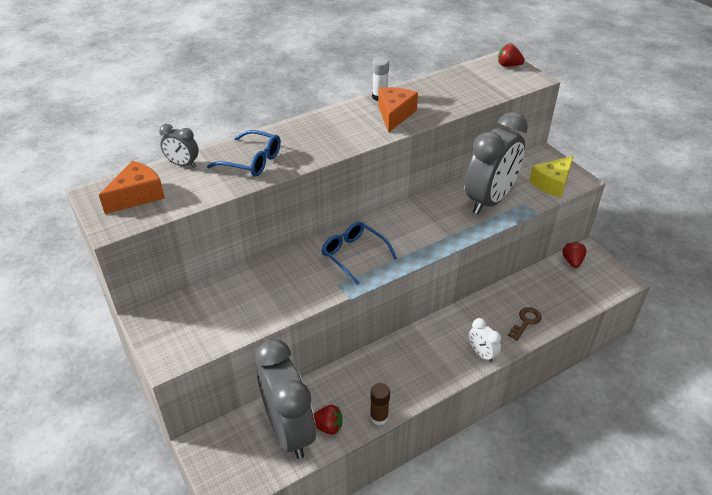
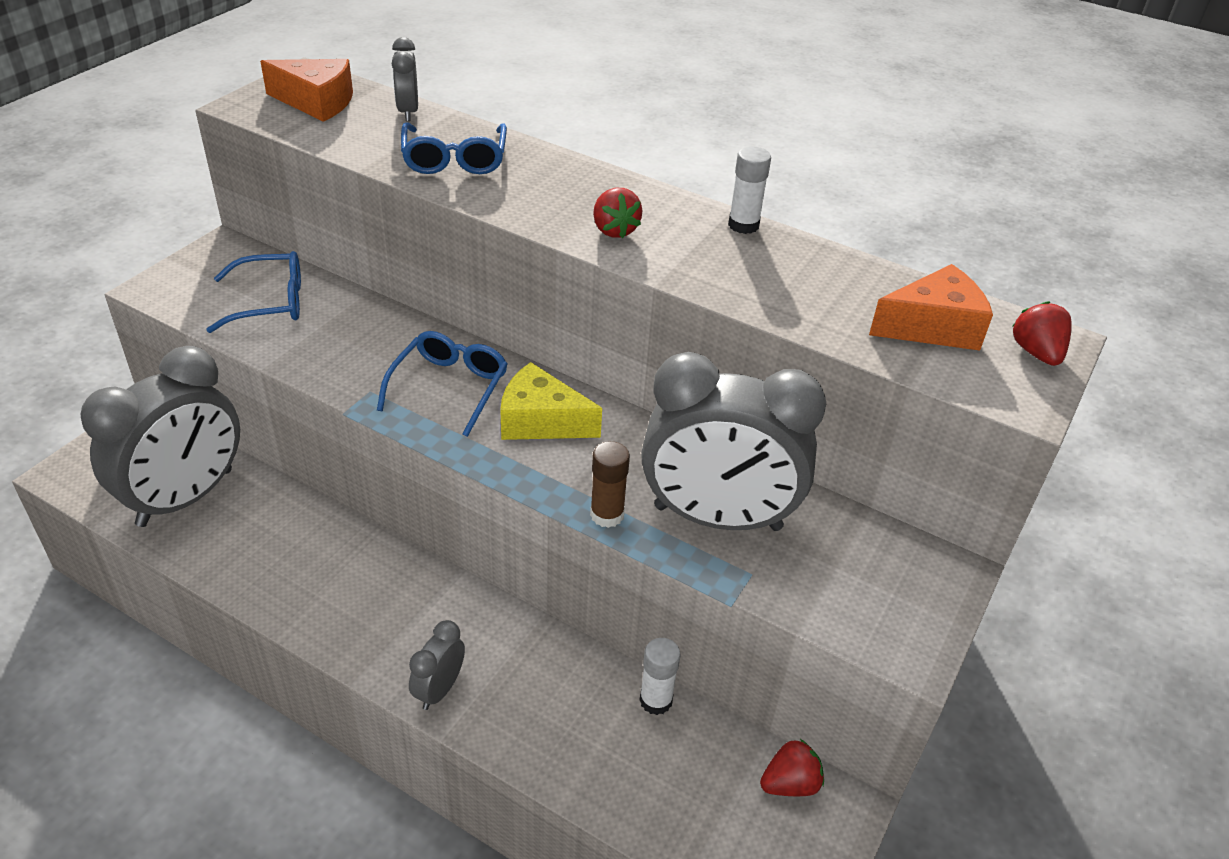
camera: 60 degrees right, 0 degrees up
(226, 307) = (270, 302): none -> blue glasses
(327, 427) = (206, 536): red strawberry -> red strawberry (614, 230)
(379, 417) = (243, 590): brown glue stick -> brown glue stick (607, 514)
(394, 115) = (700, 253): orange cheese -> orange cheese (932, 327)
(482, 354) = (439, 689): white clock -> grey clock
(518, 284) = (656, 700): none -> white glue stick
(526, 321) = (558, 740): brown key -> none
(552, 184) = (855, 606): yellow cheese -> yellow cheese (541, 421)

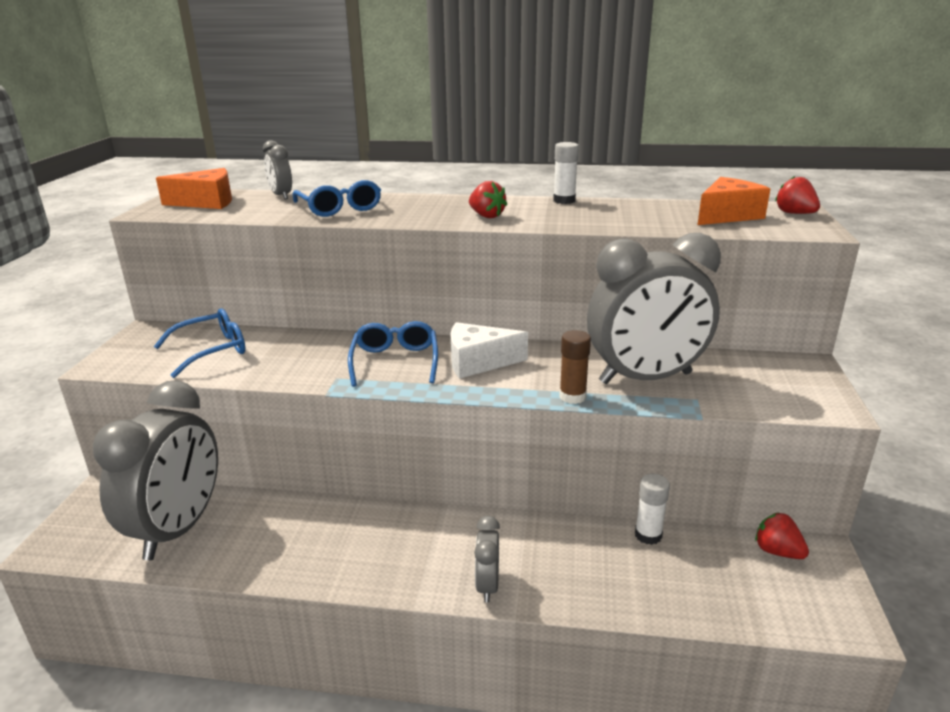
camera: 20 degrees left, 15 degrees down
(541, 421) = (478, 362): yellow cheese -> white cheese
(790, 783) = (777, 551): red strawberry -> red strawberry turned 90 degrees counterclockwise

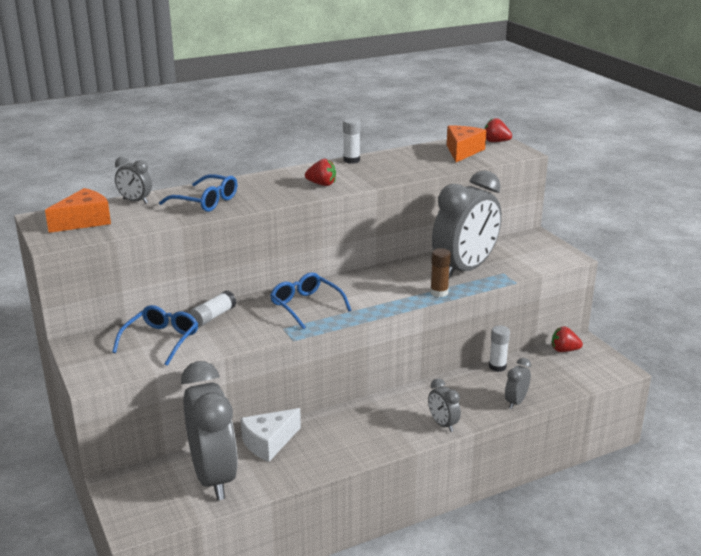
camera: 35 degrees left, 0 degrees up
(292, 343) = (213, 316): none -> white glue stick
(478, 362) = (359, 290): white cheese -> white cheese (269, 443)
(622, 600) = (516, 402): none -> grey clock

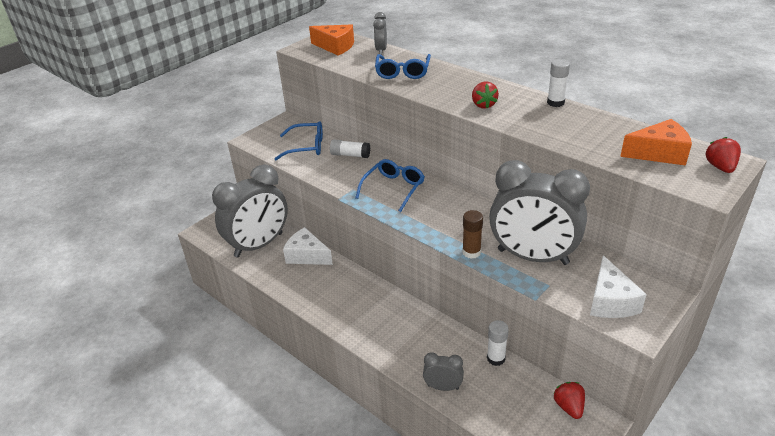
camera: 70 degrees right, 10 degrees up
(443, 424) = (379, 344): grey clock -> none
(535, 257) = (610, 301): none -> white cheese

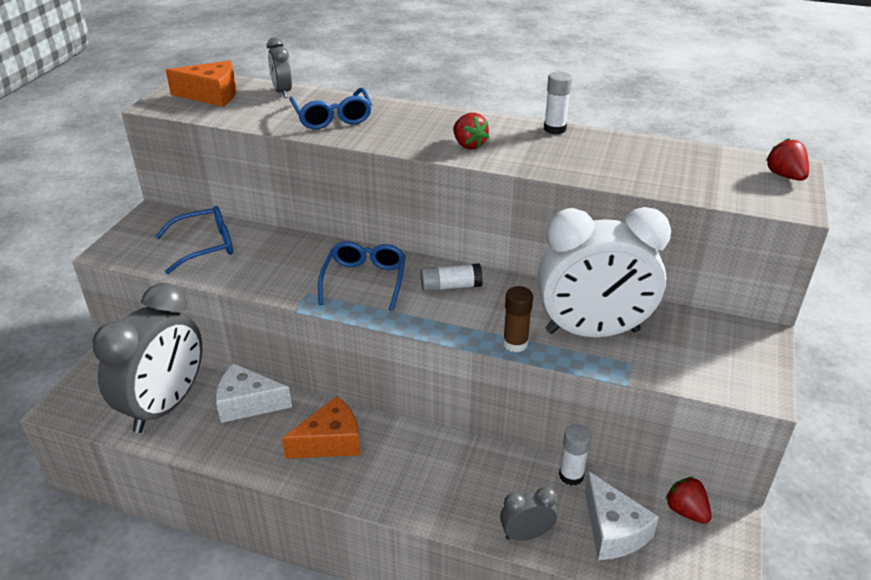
camera: 25 degrees left, 0 degrees up
(350, 155) = (277, 246): white glue stick -> white glue stick (450, 286)
(532, 257) = (592, 331): grey clock -> white clock
(610, 301) = (711, 364): white cheese -> white cheese (613, 530)
(659, 153) = (711, 171): orange cheese -> orange cheese (330, 441)

